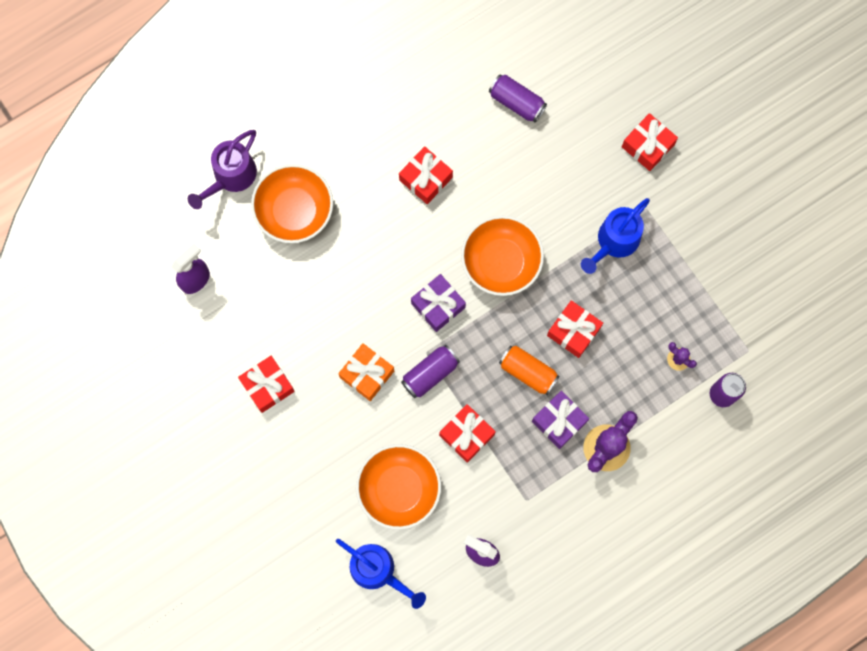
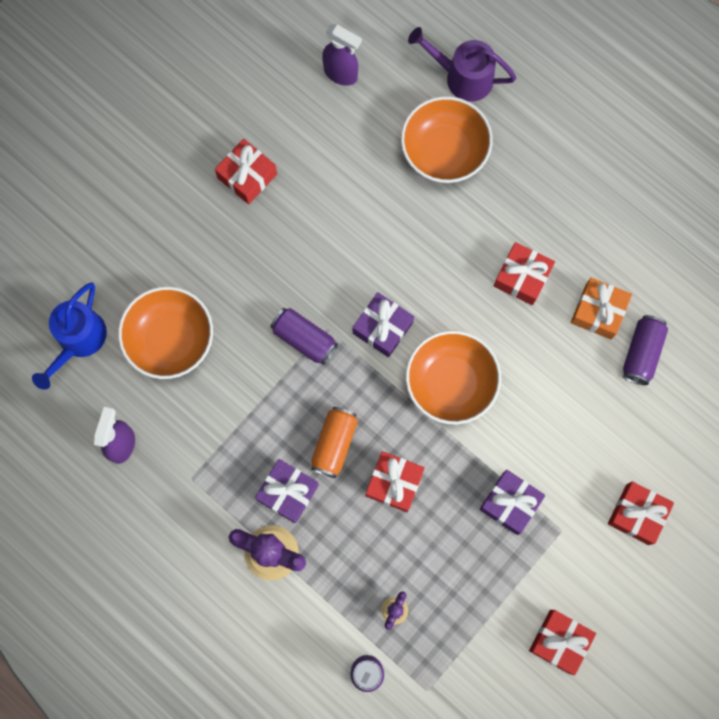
camera: 75 degrees right, 0 degrees up
(367, 374) = (286, 273): orange gift -> orange gift (598, 311)
(467, 435) = (247, 395): red gift -> red gift (559, 641)
(614, 242) = (510, 503): blue watering can -> purple gift

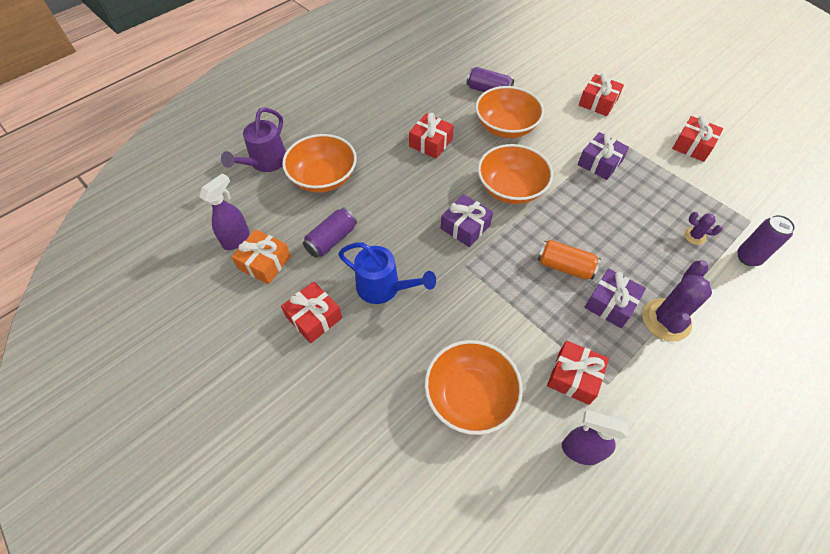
camera: 85 degrees left, 20 degrees down
(78, 341) = (469, 495): blue watering can -> blue watering can (384, 288)
(304, 339) = (473, 282): purple can -> purple can (331, 240)
(394, 483) = (593, 229): red gift -> red gift (574, 377)
(566, 377) = (505, 127): none -> orange bowl
(598, 311) = (459, 107): orange gift -> orange gift (264, 262)

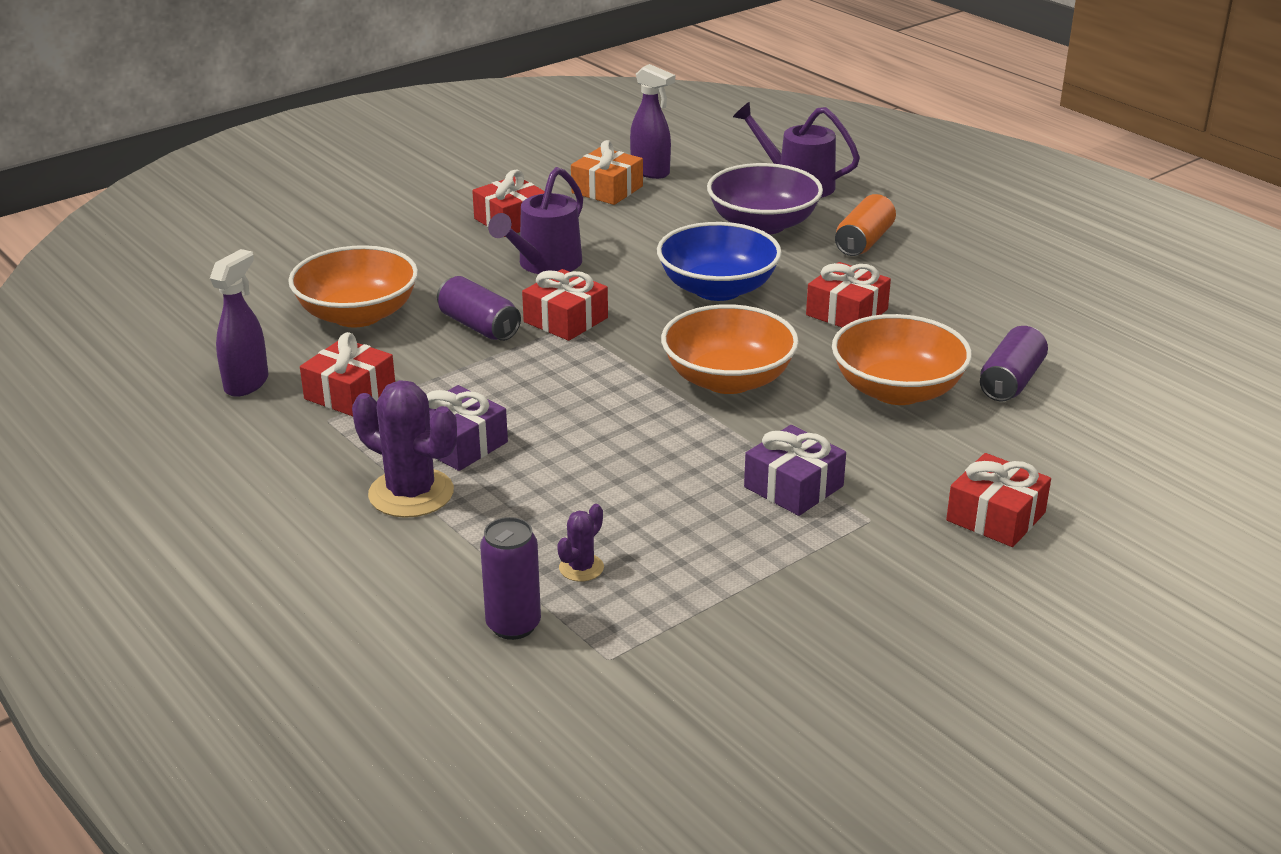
camera: 95 degrees right, 25 degrees down
(323, 178) = (763, 224): orange bowl -> purple bowl
(331, 240) = (638, 230): purple can -> purple can (479, 326)
(384, 288) = (544, 265): blue watering can -> purple watering can
(409, 196) = (717, 289): none -> blue bowl
(465, 227) = (645, 331): purple gift -> none
(565, 266) = (544, 411): orange can -> orange can (864, 242)
(693, 146) = (850, 630): red gift -> red gift (565, 320)

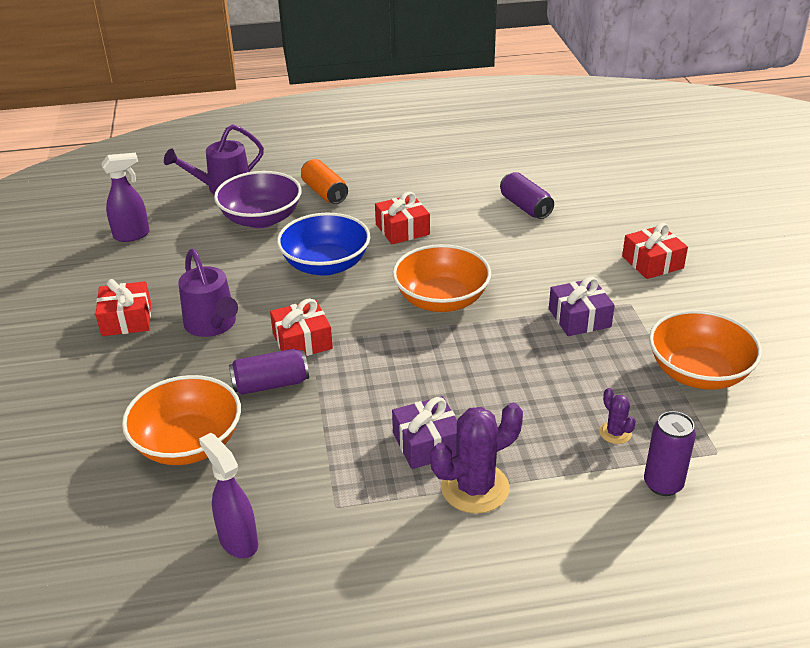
camera: 60 degrees left, 5 degrees up
(350, 393) = (307, 482): red gift -> none
(607, 190) = (134, 262): orange gift -> none
(897, 390) = (504, 245): orange bowl -> orange bowl (698, 372)

